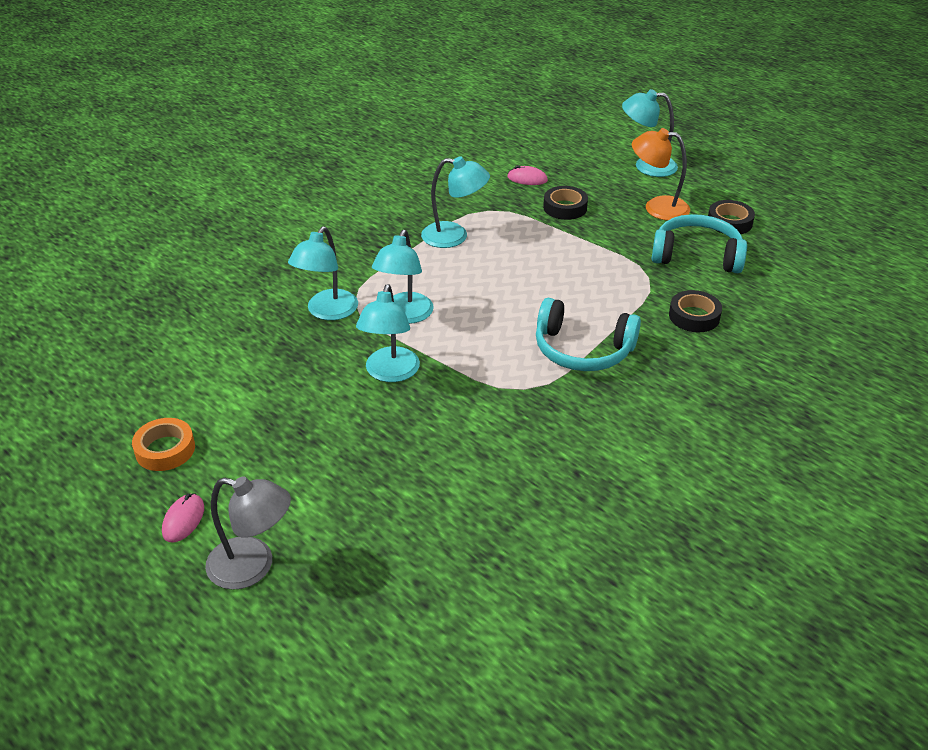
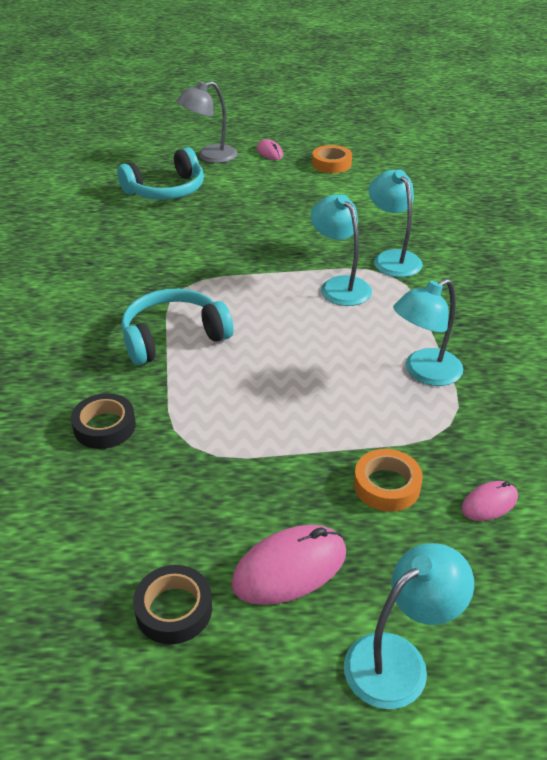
camera: 135 degrees right, 0 degrees up
(390, 373) = (284, 249): turquoise lamp -> none
(565, 207) = (386, 485): black tape -> orange tape
(657, 207) = (289, 568): orange lamp -> pink mouse
(697, 255) = (167, 513): turquoise headphones -> turquoise headphones (166, 190)

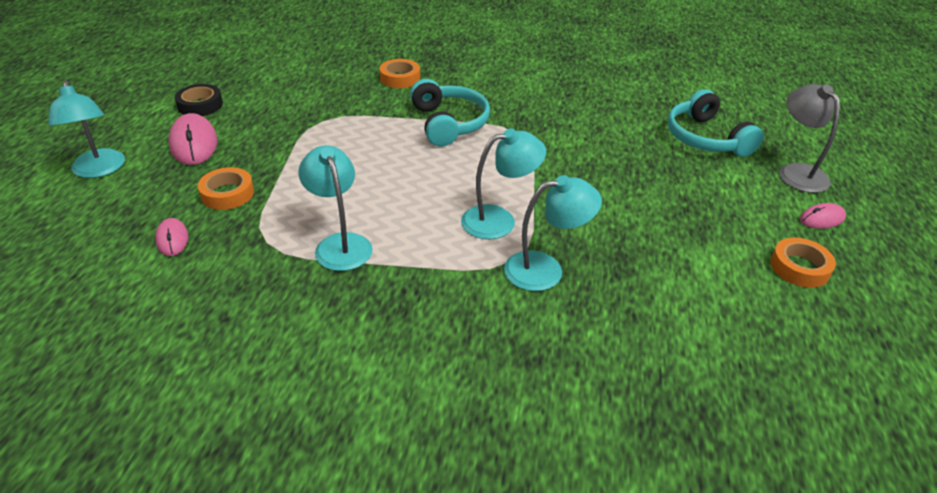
camera: 100 degrees right, 0 degrees up
(57, 397) = (400, 78): none -> orange tape
(104, 426) = (361, 92): black tape -> none

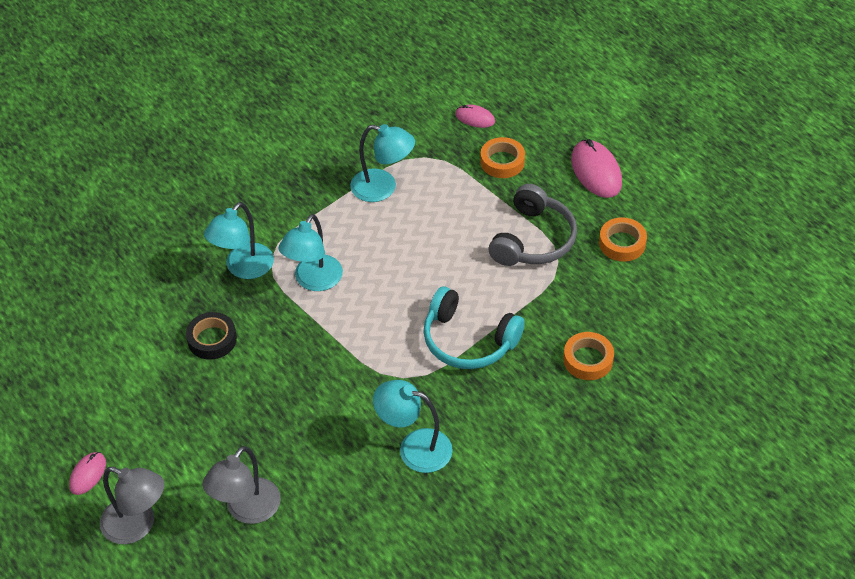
camera: 135 degrees right, 10 degrees up
(99, 170) = (604, 112): turquoise lamp -> turquoise lamp (414, 447)
(194, 143) = (596, 171): pink mouse -> pink mouse turned 45 degrees clockwise
(200, 105) = (663, 199): black tape -> black tape (212, 339)
(312, 139) = (533, 239): none -> grey headphones
(706, 138) = (247, 510): turquoise headphones -> grey lamp
(799, 267) = (80, 403): orange tape -> orange tape (622, 243)

